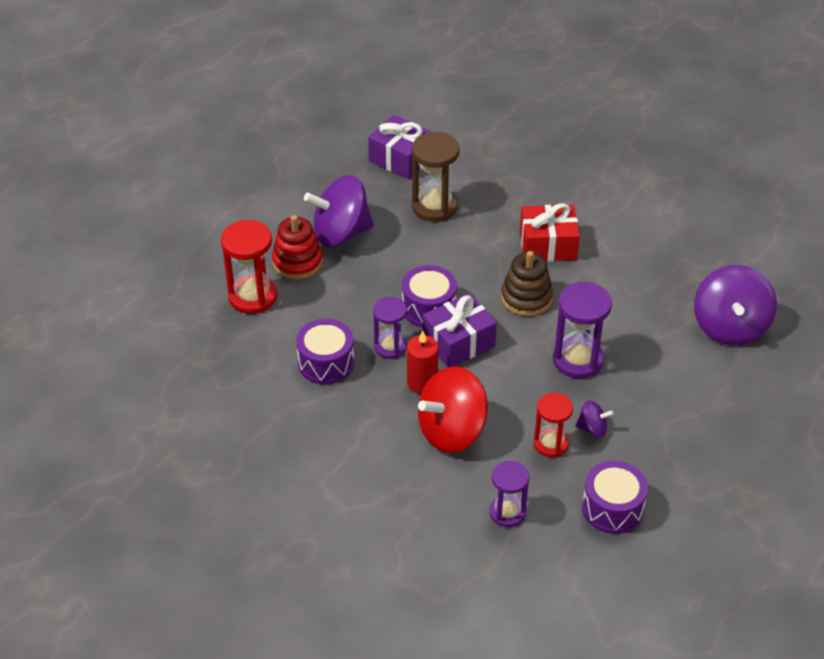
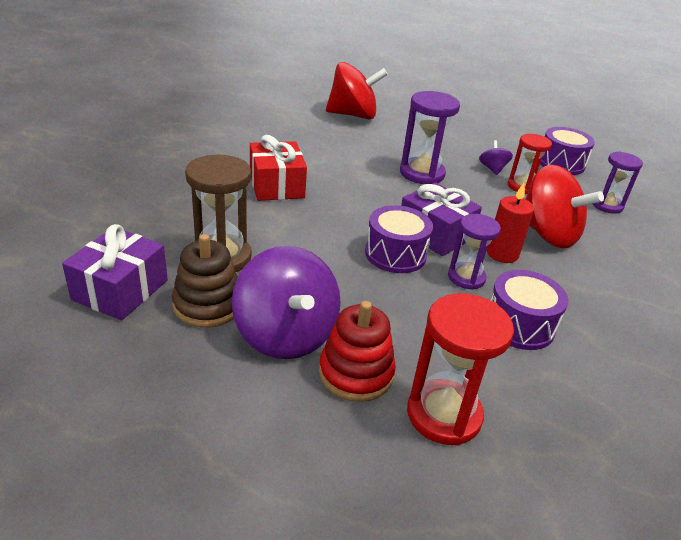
camera: 105 degrees left, 10 degrees down
(526, 298) = (356, 197): brown stacking toy -> brown stacking toy (208, 305)
(730, 327) = (353, 115): purple spinning top -> red spinning top

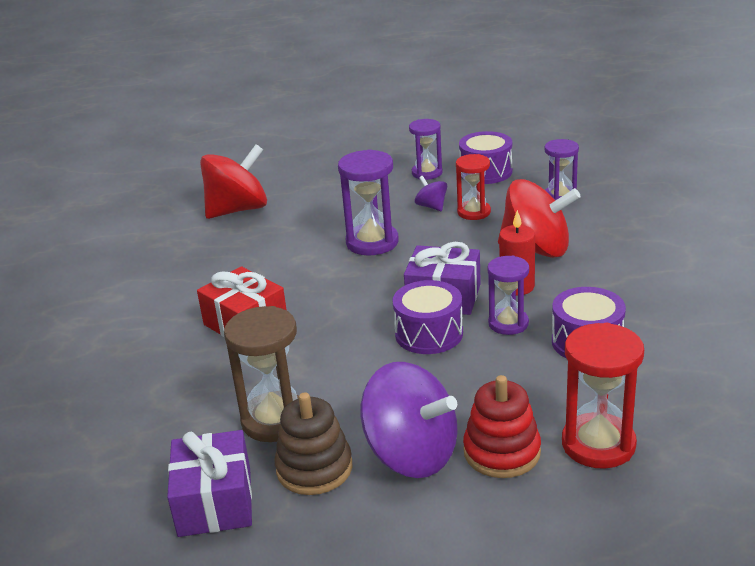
camera: 25 degrees left, 5 degrees down
(513, 146) = (427, 173): none -> purple hourglass

